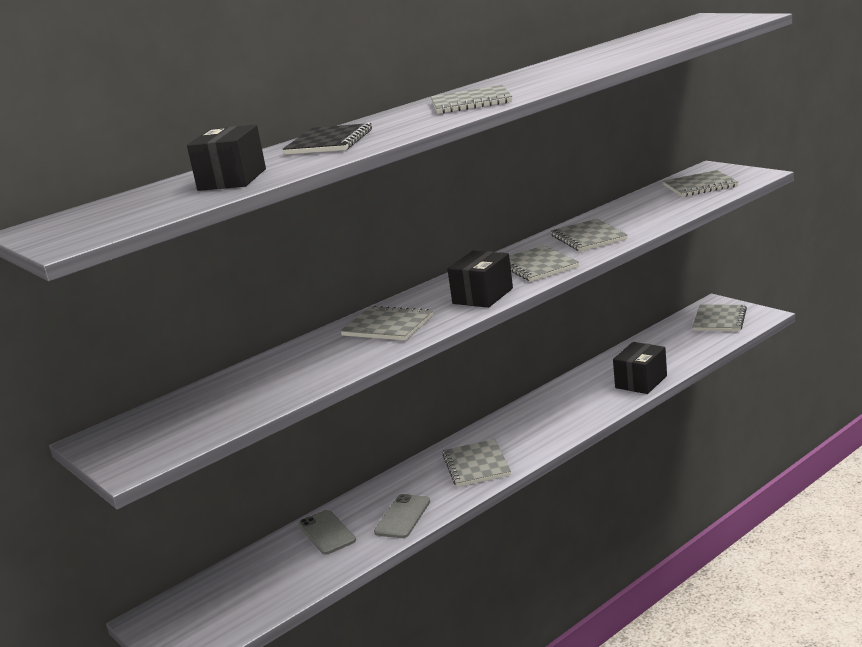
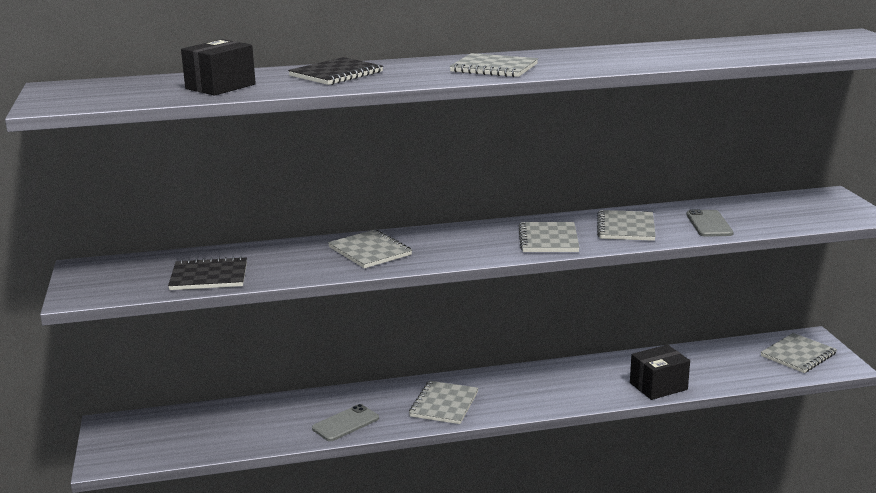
camera: 25 degrees right, 0 degrees up
(255, 399) = (209, 276): none -> black notebook
(326, 533) = (281, 412): grey phone -> grey phone (709, 224)
(482, 296) = (470, 251): black box -> none
(700, 186) = (795, 210): grey notebook -> none

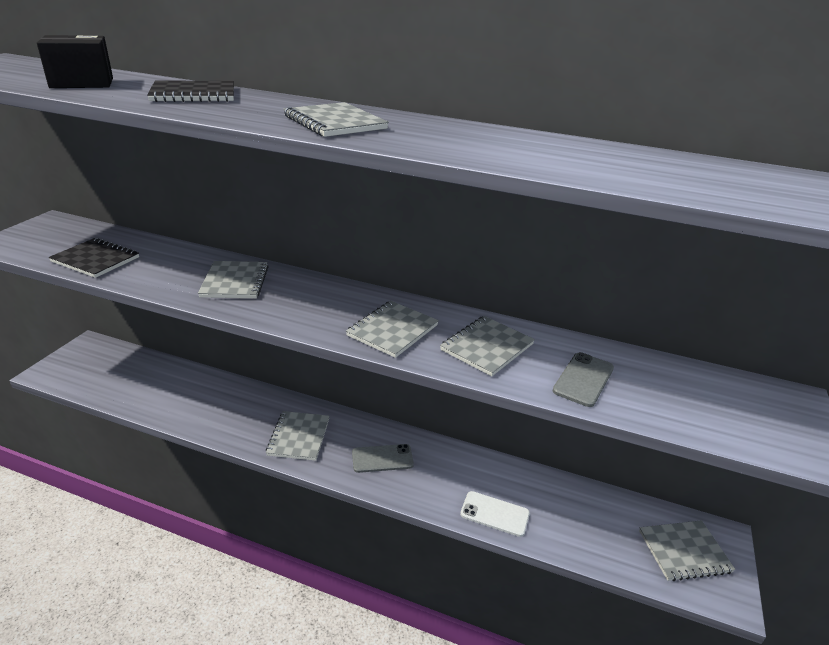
camera: 30 degrees right, 10 degrees up
(345, 423) = (213, 418): grey phone -> grey phone (382, 458)
(444, 404) = (299, 437): grey notebook -> grey notebook turned 45 degrees counterclockwise
(658, 386) = (494, 514): black box -> white phone

